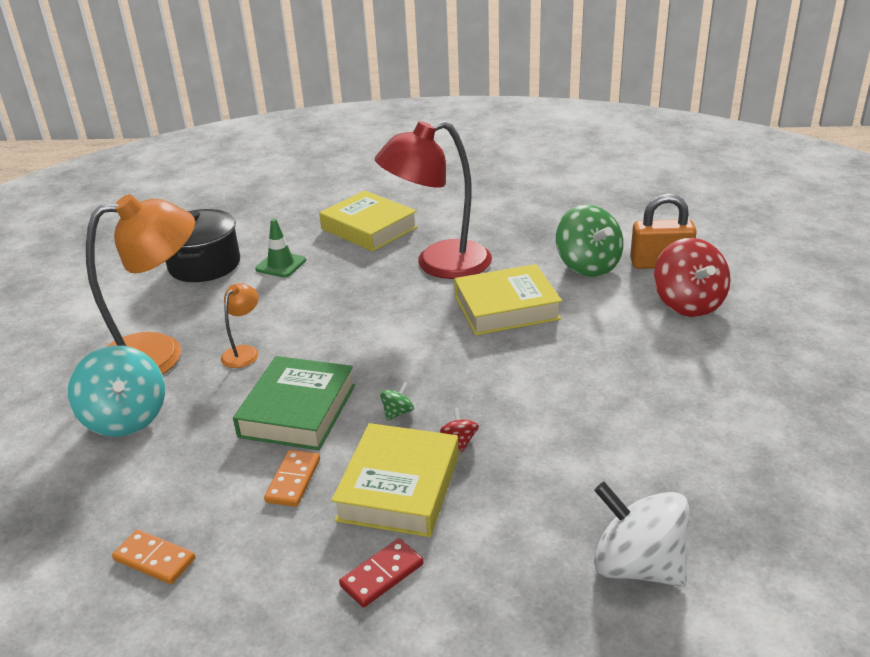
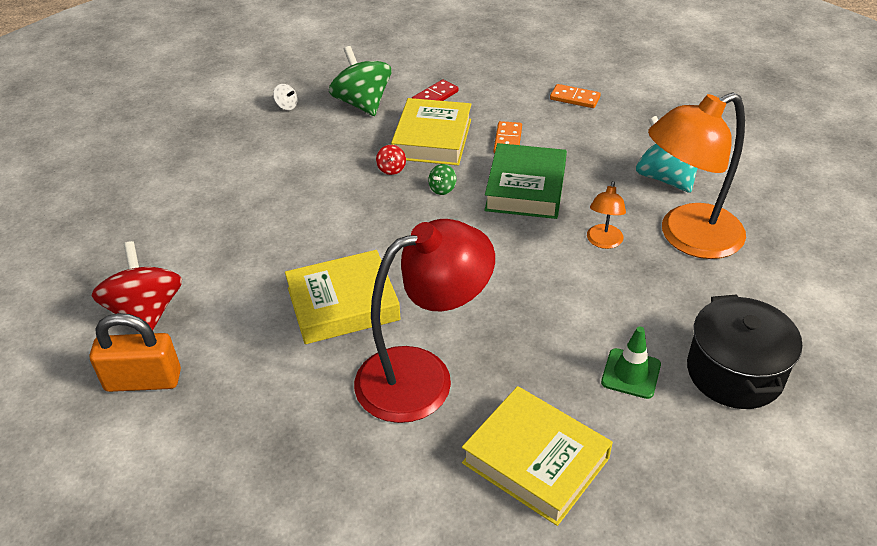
camera: 175 degrees right, 10 degrees up
(588, 266) = (234, 375): green spinning top -> green spinning top (362, 103)
(637, 566) = (286, 106): white spinning top -> white spinning top, size x0.42

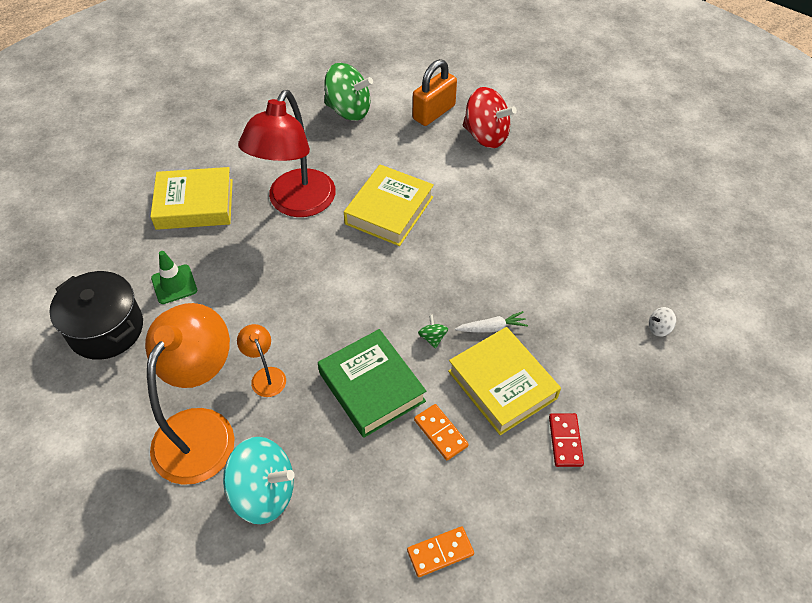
camera: 135 degrees right, 10 degrees up
(362, 103) = (609, 380): green spinning top -> green spinning top (349, 110)
(391, 169) = (492, 328): red spinning top -> white carrot

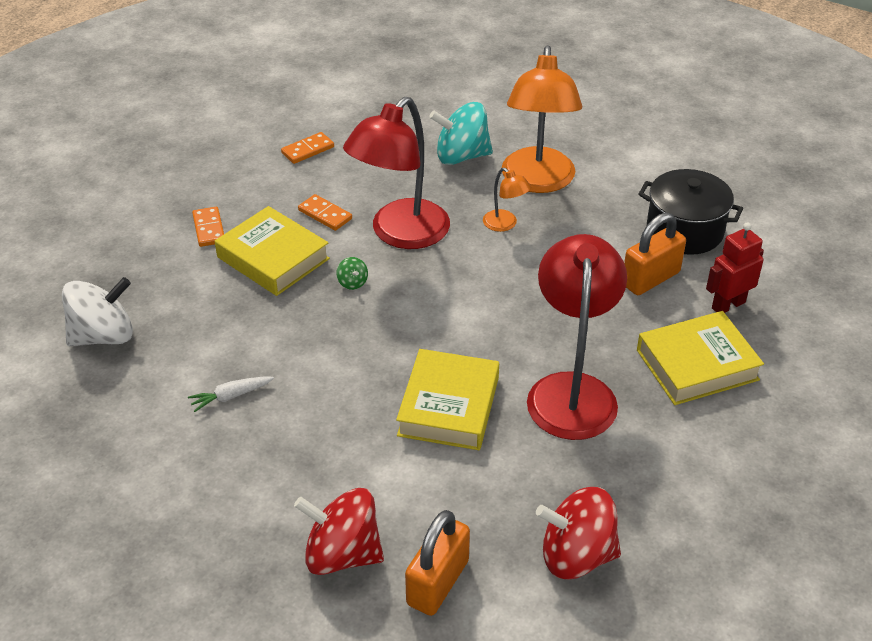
camera: 165 degrees right, 10 degrees down
(132, 246) = (728, 305): none -> red robot
(174, 284) = (650, 279): green traffic cone -> orange padlock
(349, 110) = (576, 555): green spinning top -> red spinning top
(371, 387) = (400, 234): green book -> red lamp
(492, 328) = (291, 302): white carrot -> white carrot (231, 396)
(565, 441) = (209, 229): red domino -> orange domino
(659, 328) = (103, 336): white spinning top -> white spinning top, size x2.41

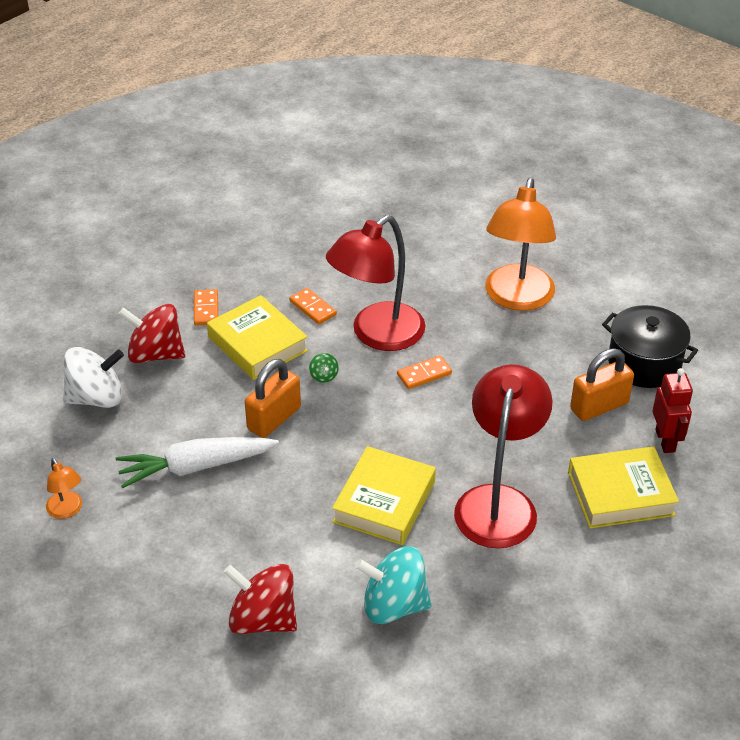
camera: 10 degrees right, 0 degrees up
(231, 396) = (195, 467): white carrot -> white carrot, size x2.10
(308, 150) = (310, 243): orange domino -> orange domino (424, 374)
(437, 582) = (339, 656): orange padlock -> orange padlock (274, 418)
(461, 156) = (451, 265): turquoise spinning top -> turquoise spinning top (394, 605)
(505, 224) = (476, 337): orange lamp -> orange lamp (67, 510)
(576, 555) = (465, 650): red spinning top -> red spinning top (155, 354)
(728, 305) = (665, 441): red robot -> red robot turned 105 degrees clockwise

